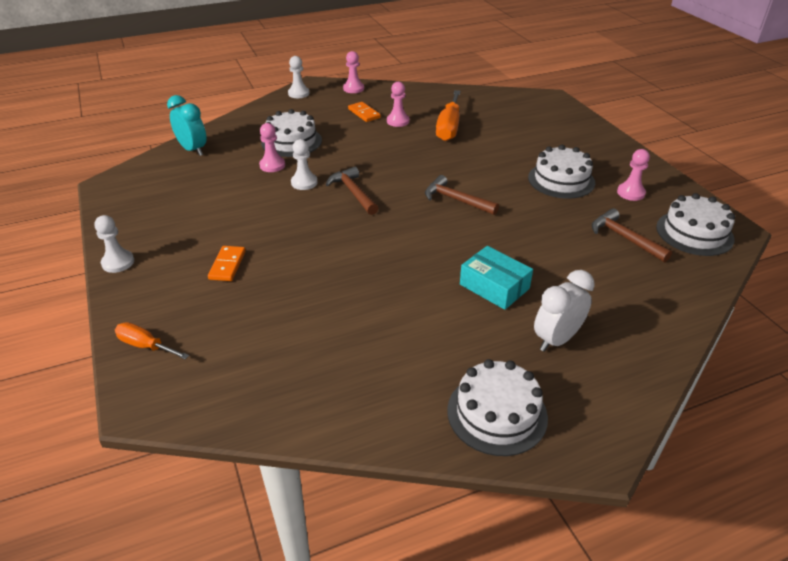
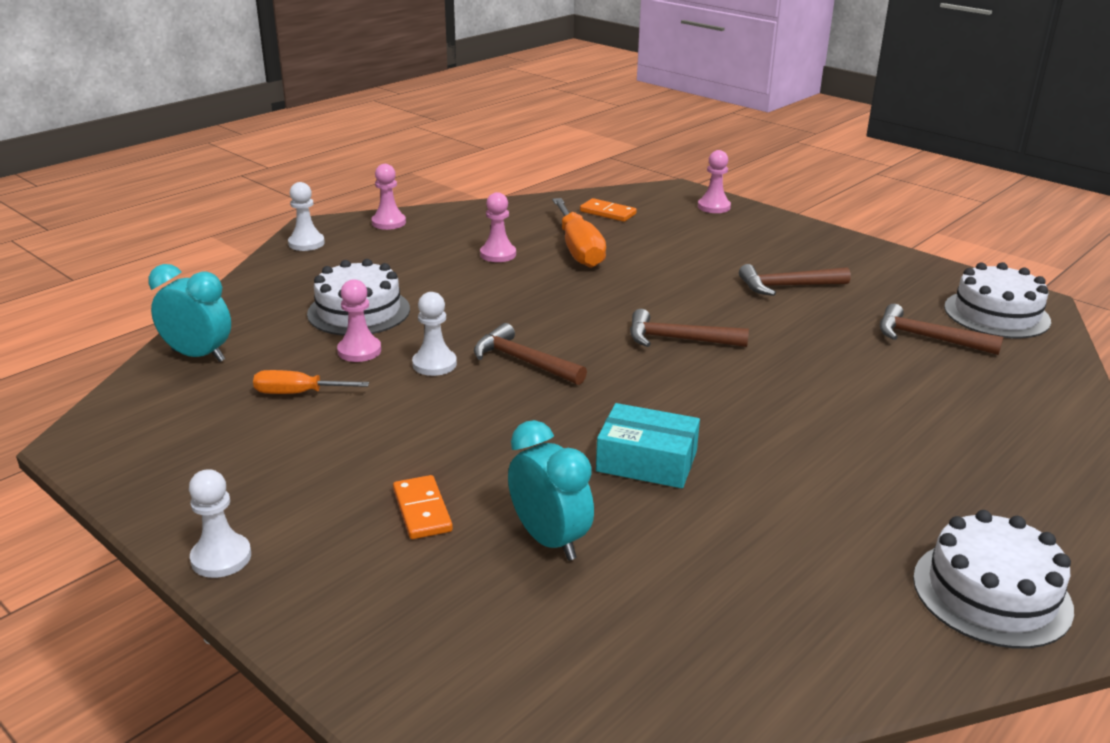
camera: 25 degrees left, 10 degrees down
(145, 346) = (396, 671): orange screwdriver -> orange screwdriver (298, 393)
(275, 301) = (549, 540): none -> turquoise clock
(364, 113) = (437, 253): orange domino -> orange domino (607, 213)
(494, 286) = (833, 436): turquoise box -> turquoise box (646, 461)
(556, 339) = (970, 479): white clock -> none
(561, 180) = (787, 286): white cake -> brown hammer
(630, 193) = (883, 284): pink pawn -> pink pawn (714, 207)

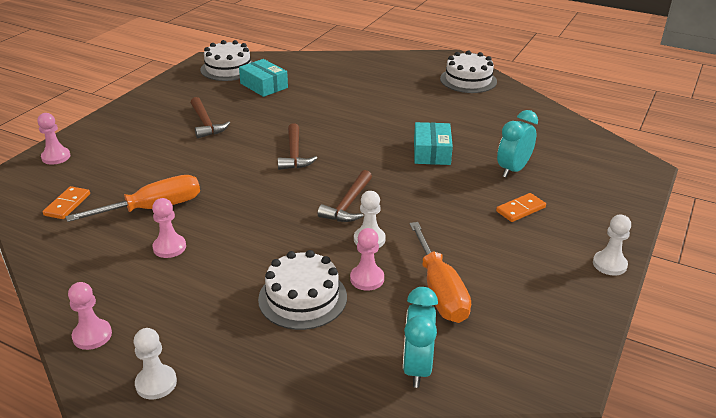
camera: 105 degrees left, 5 degrees up
(298, 393) = (440, 290): orange screwdriver -> orange screwdriver, size x1.74
(928, 338) = (264, 85): brown hammer -> turquoise box

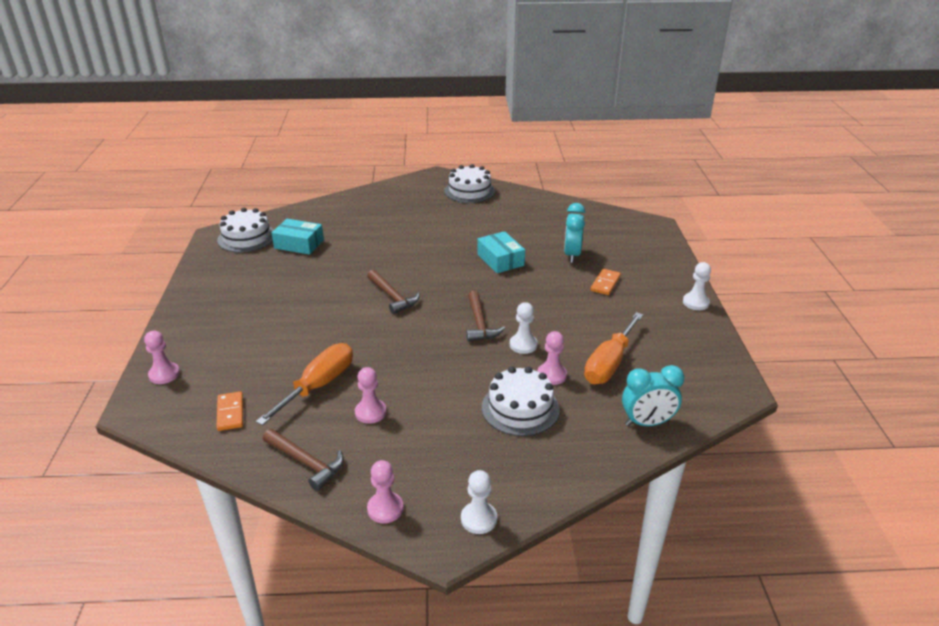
camera: 30 degrees left, 0 degrees up
(206, 123) = (282, 295): brown hammer -> brown hammer (306, 462)
(417, 367) = (647, 423): turquoise clock -> turquoise clock turned 75 degrees counterclockwise
(440, 290) = (609, 363): orange screwdriver -> orange screwdriver turned 75 degrees clockwise

